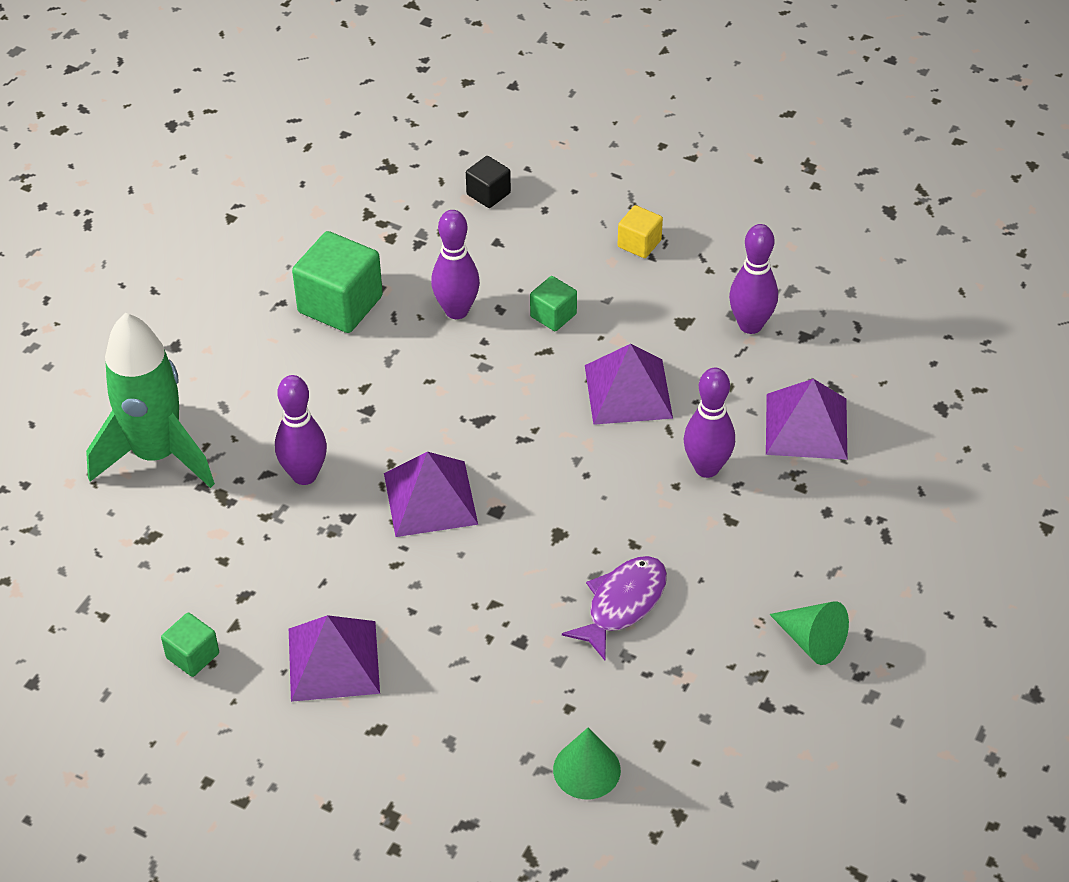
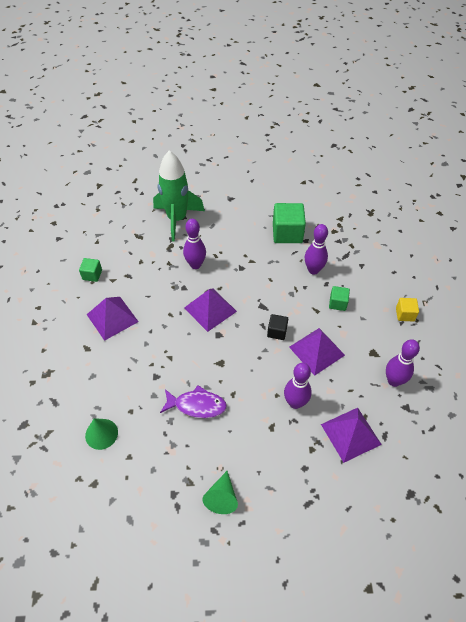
camera: 60 degrees right, 5 degrees up
(488, 194) = (385, 249): black cube -> black cube (277, 332)

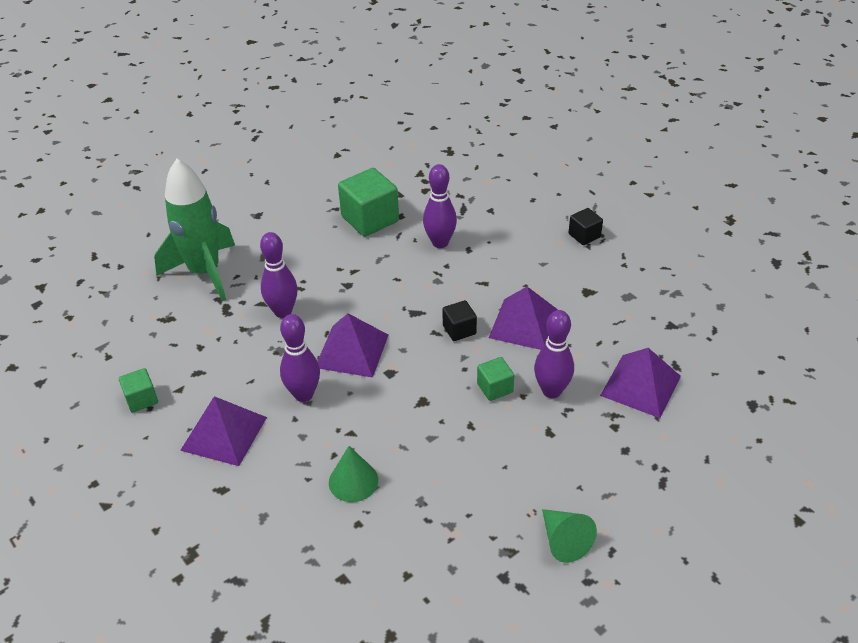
camera: 35 degrees left, 10 degrees down
(101, 434) = (343, 574): green cone -> green cone (353, 481)
(197, 405) = (438, 464): purple fish -> none
(337, 303) = (501, 263): green cube -> green cube (495, 388)
(394, 381) = (634, 307): purple bowling pin -> purple bowling pin (303, 394)
(405, 314) = (584, 235): yellow cube -> black cube

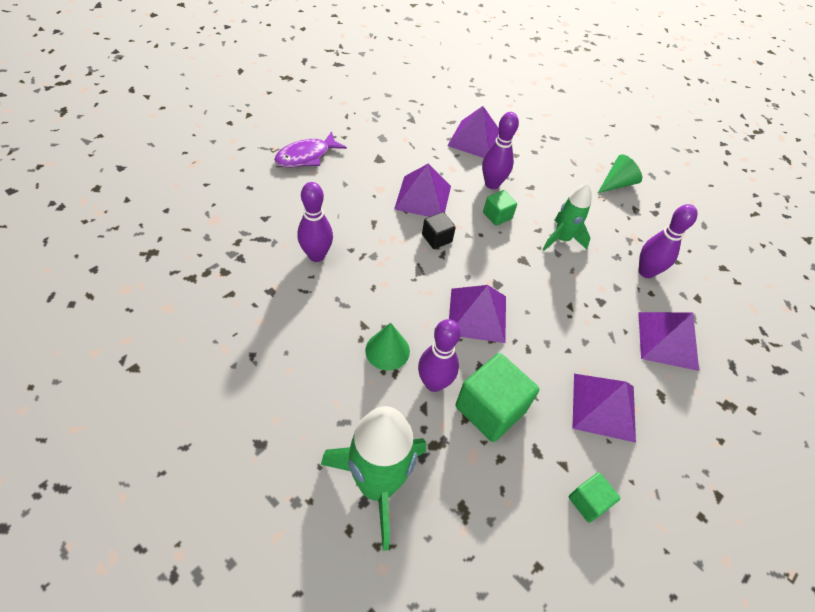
camera: 105 degrees left, 10 degrees up
(286, 519) = (667, 340): none -> purple pyramid
(303, 394) = (539, 347): purple bowling pin -> purple bowling pin (646, 272)
(353, 481) = (616, 299): green cone -> green cone (387, 350)
(370, 219) = (275, 318): green cube -> green cube (490, 409)
(453, 446) = (561, 239): none -> green rocket
(584, 235) = (306, 156): black cube -> purple fish

